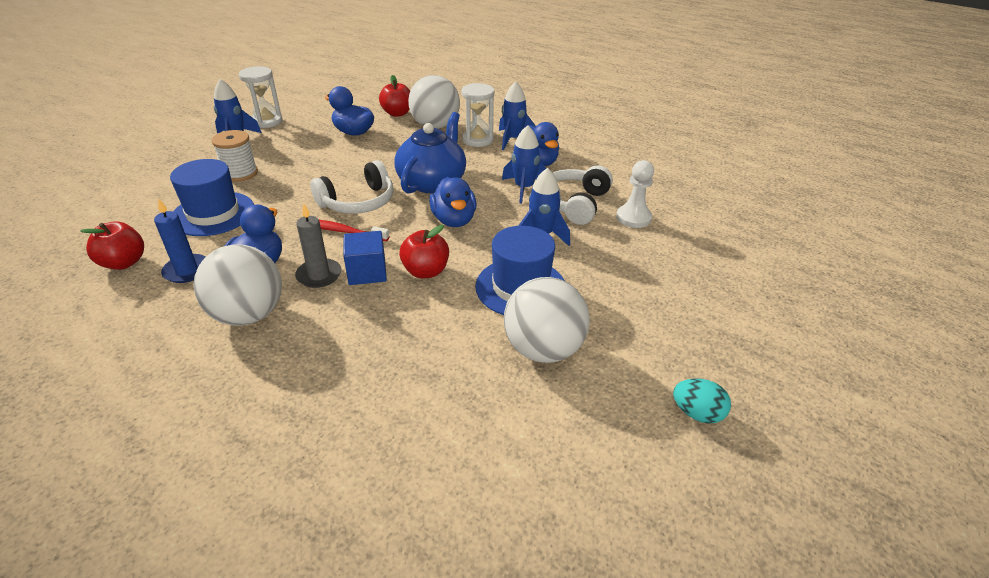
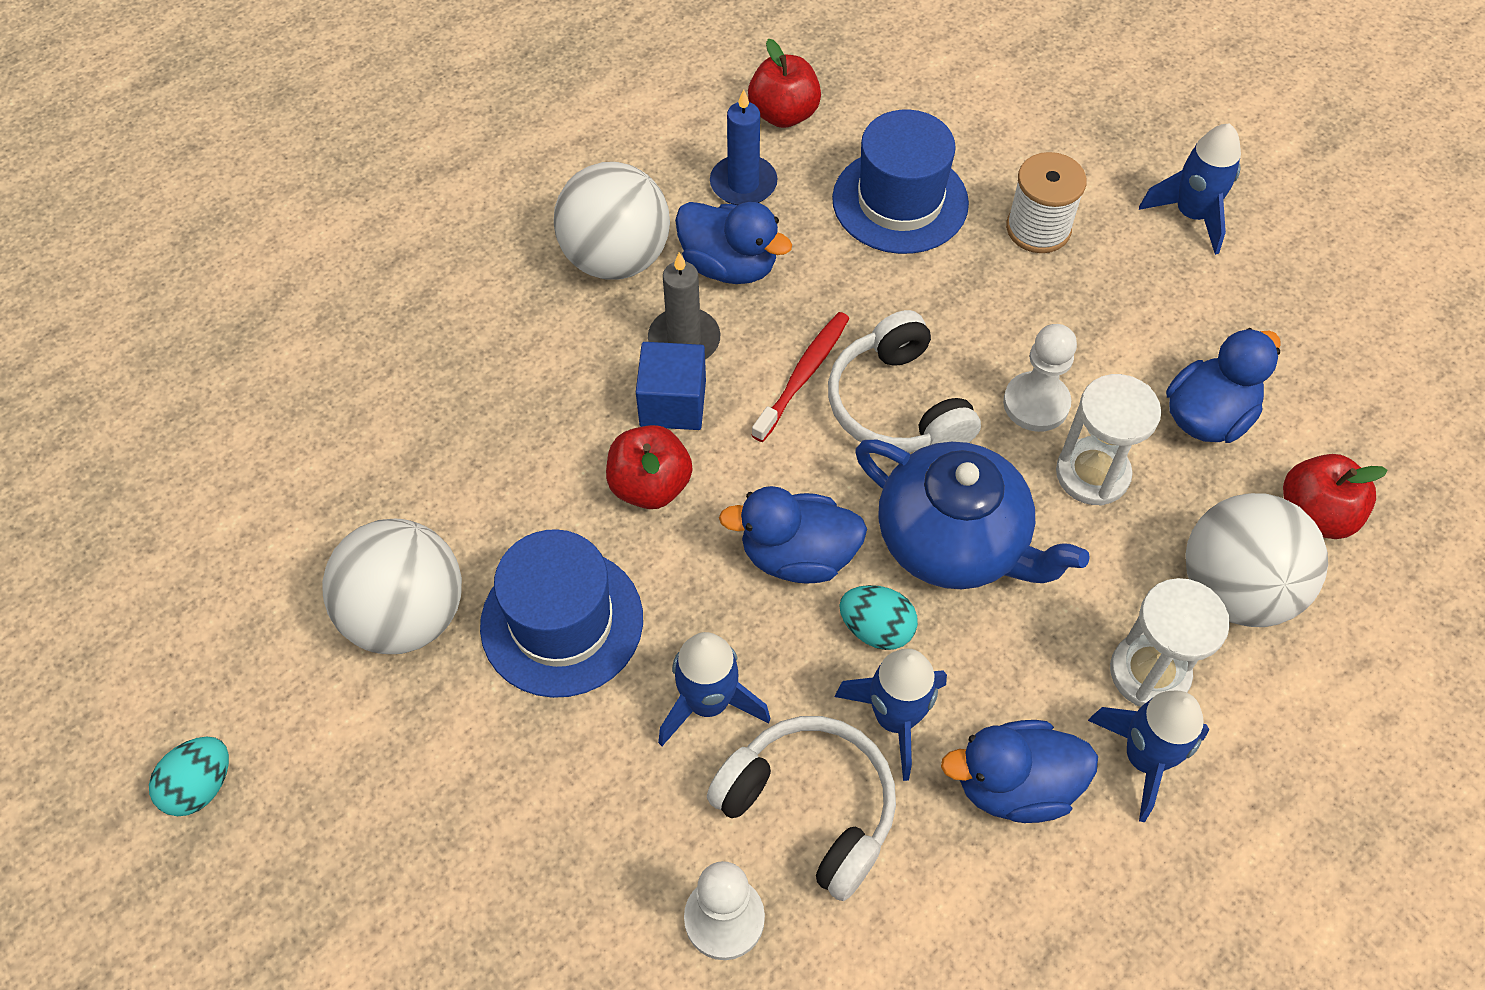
camera: 105 degrees right, 20 degrees up
(267, 121) = (1273, 261): white hourglass -> white hourglass (1092, 474)
(352, 168) = (1036, 403): none -> white pawn
(484, 196) = (876, 629): none -> turquoise egg

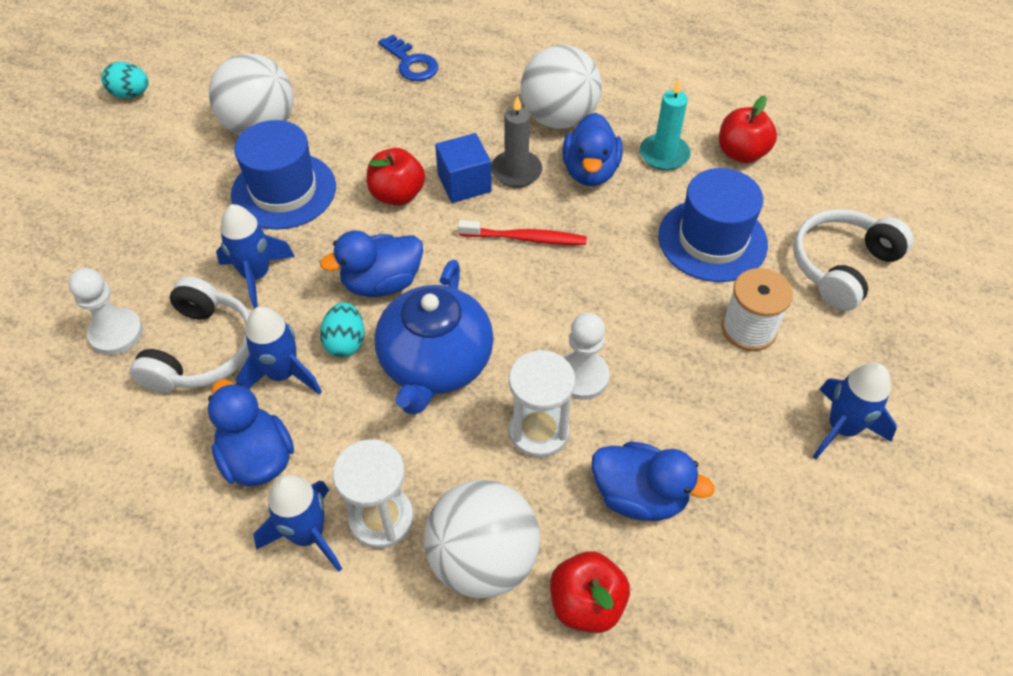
camera: 65 degrees right, 5 degrees down
(395, 379) = (411, 63): none -> blue key
(743, 184) = (664, 154): blue candle -> turquoise candle
(797, 556) = (382, 283): blue duck -> blue duck turned 90 degrees counterclockwise
(897, 405) = (531, 296): white headphones -> white headphones (842, 266)

